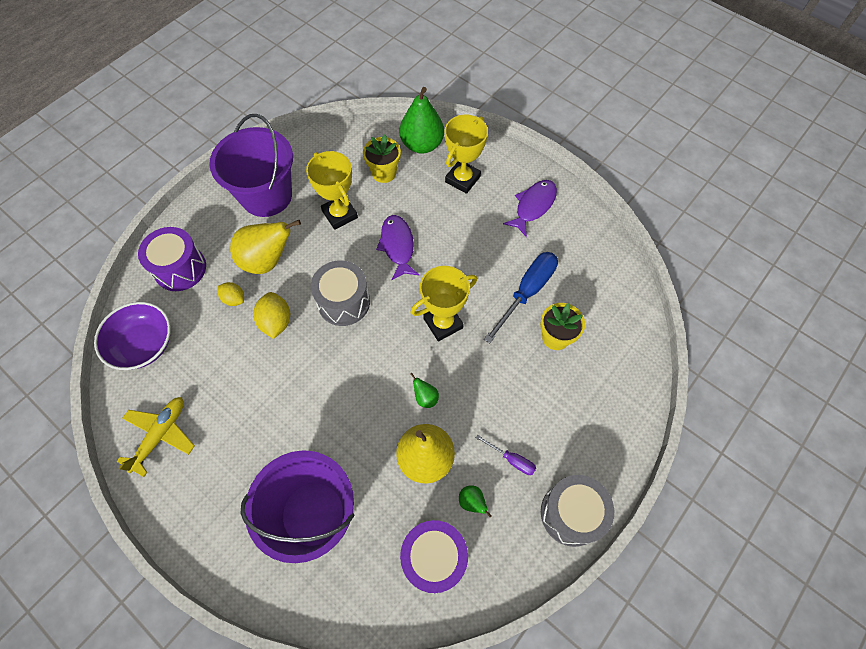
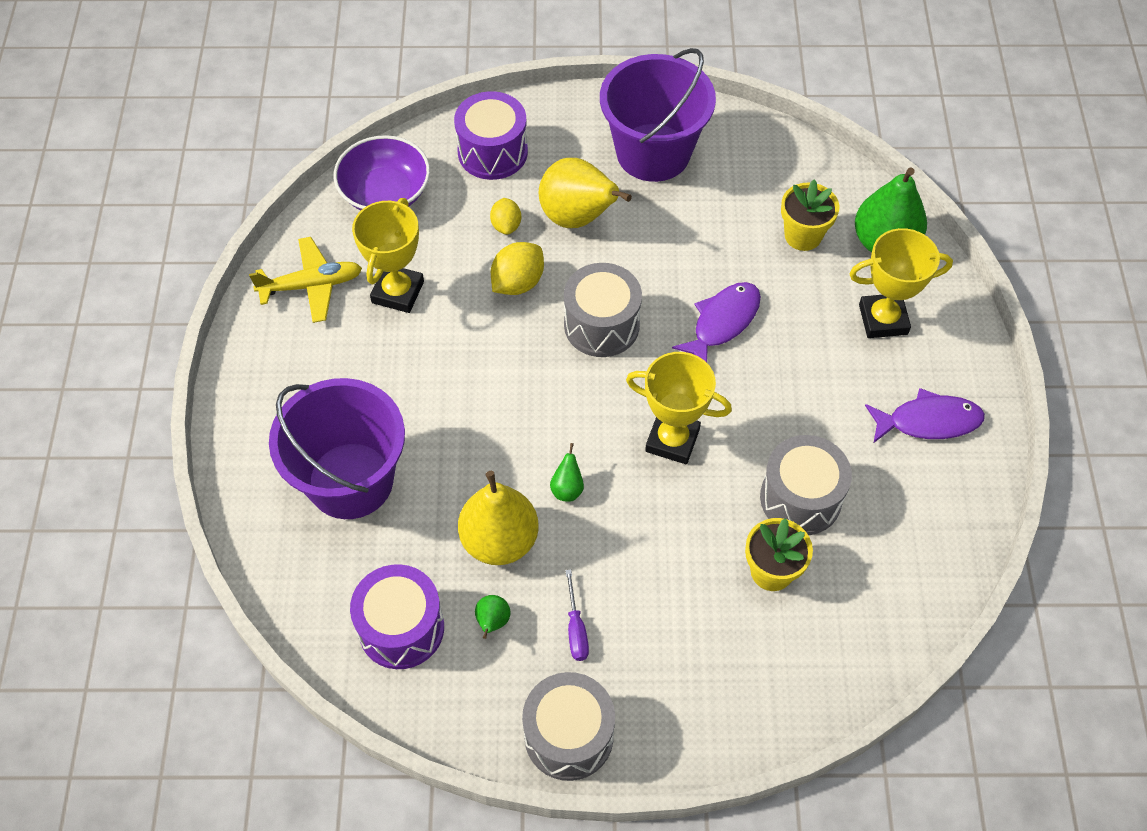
camera: 50 degrees right, 5 degrees down
(340, 214) = (703, 237): yellow trophy -> yellow trophy (398, 292)
(527, 292) = (800, 498): blue screwdriver -> grey drum

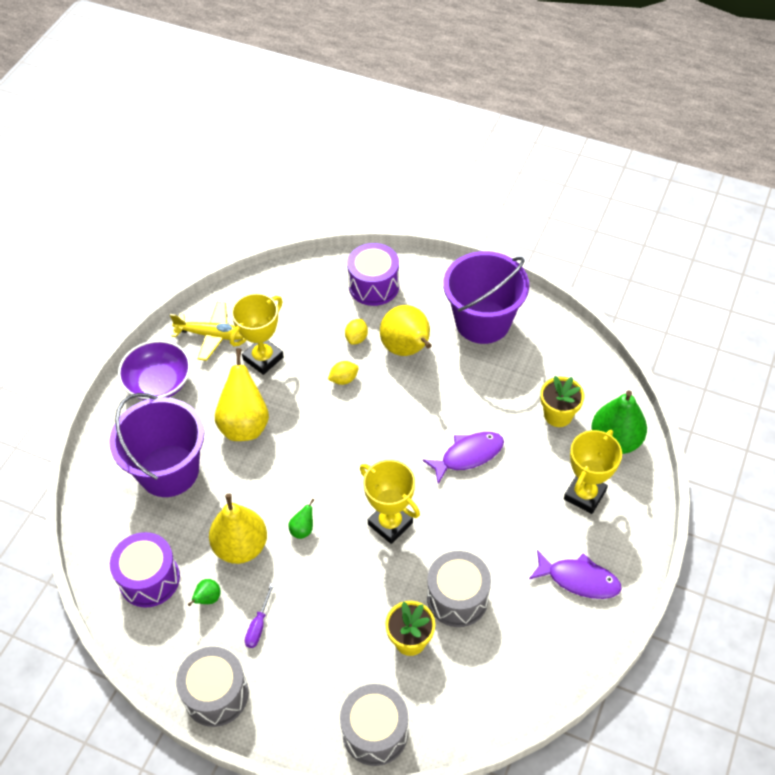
camera: 25 degrees right, 5 degrees down
(385, 193) = (290, 290): purple bowl -> purple bowl (158, 383)
(420, 385) = (245, 424): none -> yellow pear
(518, 283) = (344, 379): yellow lemon -> yellow lemon, size x0.66
(601, 325) = (384, 427): grey drum -> grey drum (375, 732)
(883, 319) = (584, 495): yellow trophy -> yellow trophy turned 75 degrees counterclockwise

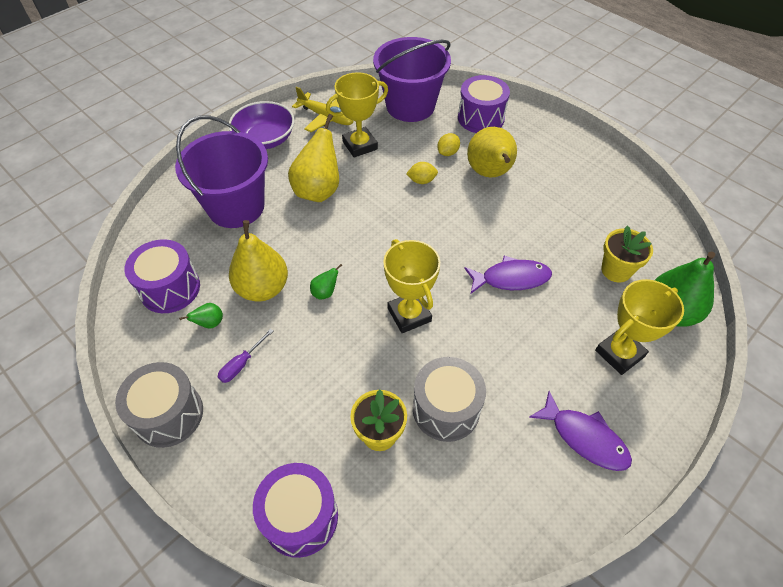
camera: 20 degrees right, 0 degrees up
(375, 732) = (300, 517): grey drum -> purple drum
(482, 321) = (569, 171): purple bucket -> purple bucket (410, 106)

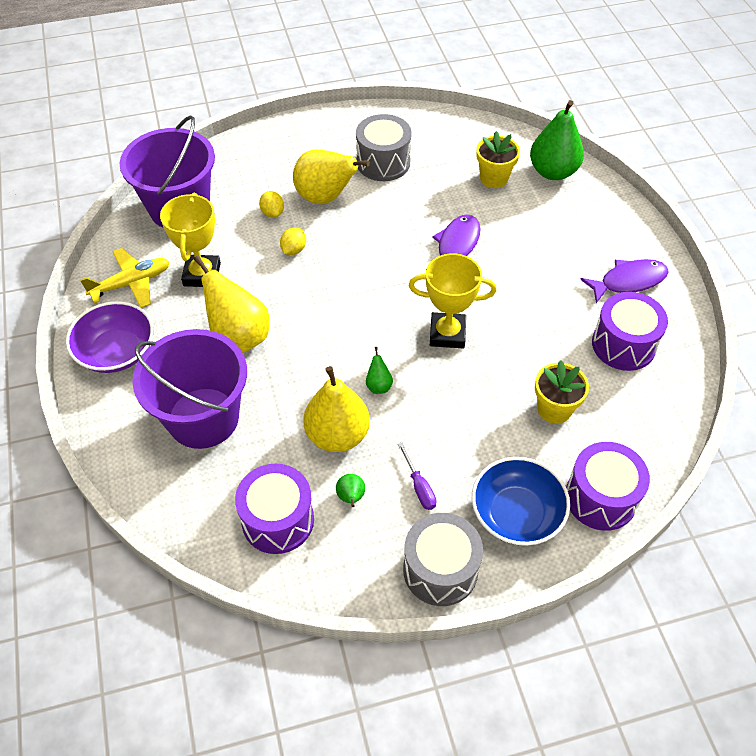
camera: 60 degrees left, 0 degrees up
(249, 449) = (516, 514): none -> blue bowl
(446, 409) = (557, 353): grey drum -> grey drum (383, 162)
(481, 118) = (247, 166): purple drum -> purple drum (623, 345)
(619, 353) = (571, 221): yellow trophy -> none

